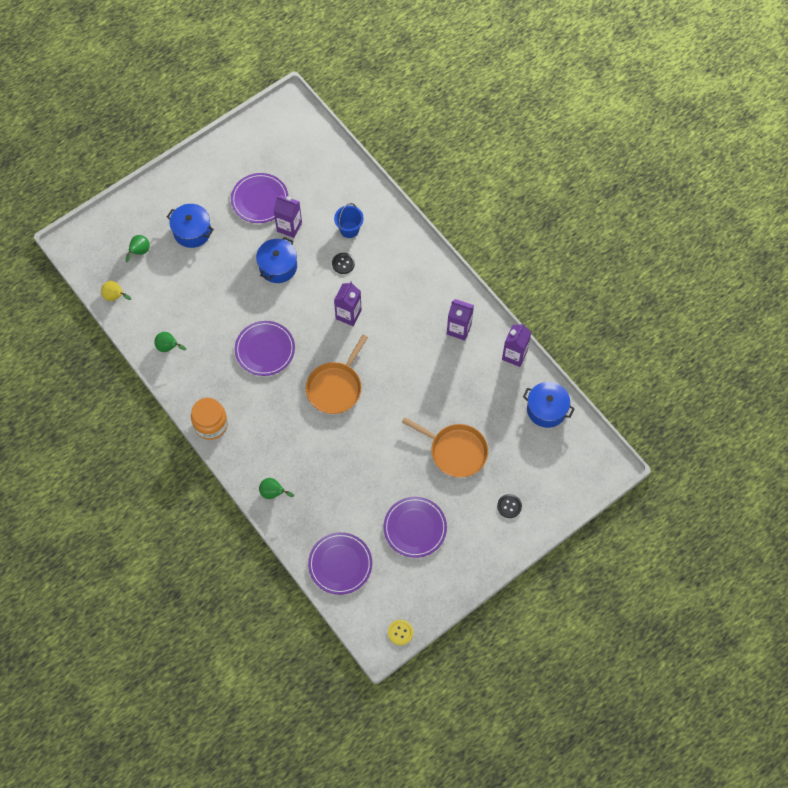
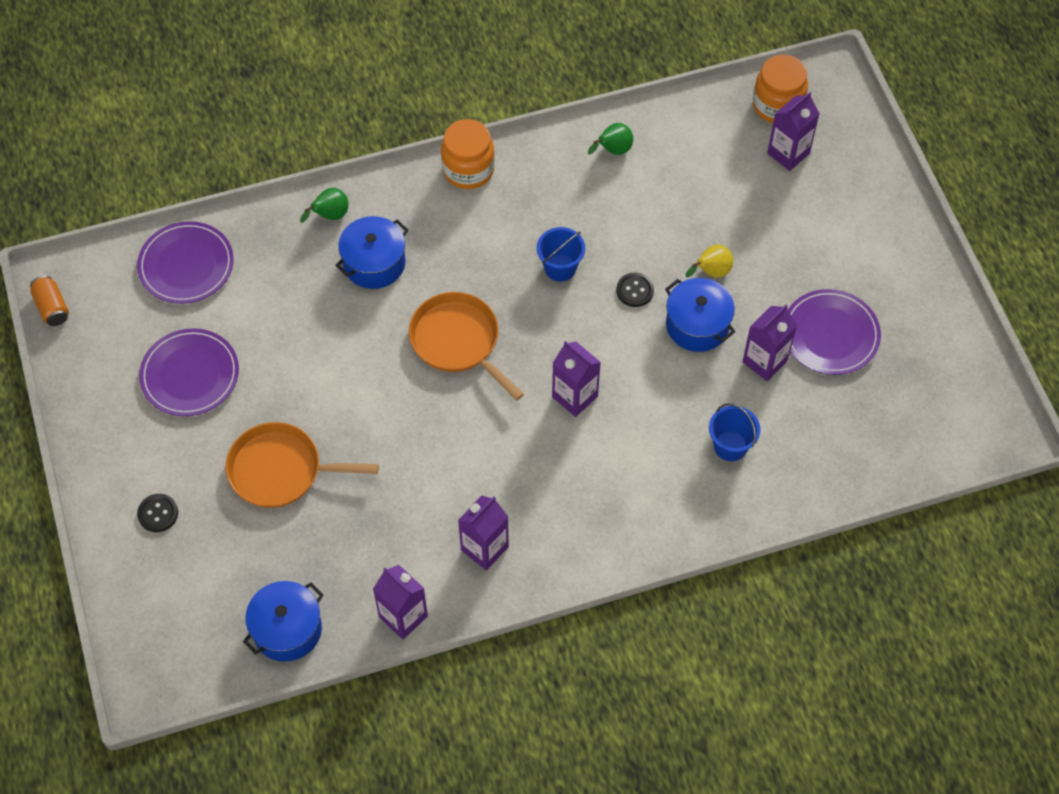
camera: 110 degrees right, 5 degrees down
(104, 267) = (777, 105): none -> orange jar
(115, 297) = (722, 107): yellow pear -> yellow pear (711, 272)
(139, 252) = (788, 153): green pear -> purple carton
(192, 231) = (801, 228): blue pot -> blue pot (374, 263)
(265, 349) = (560, 268): purple plate -> blue bucket
(343, 263) = (669, 417): black button -> black button (635, 290)
(400, 632) = (52, 307): yellow button -> orange can
(455, 451) = (280, 470): orange pan -> orange pan turned 45 degrees clockwise

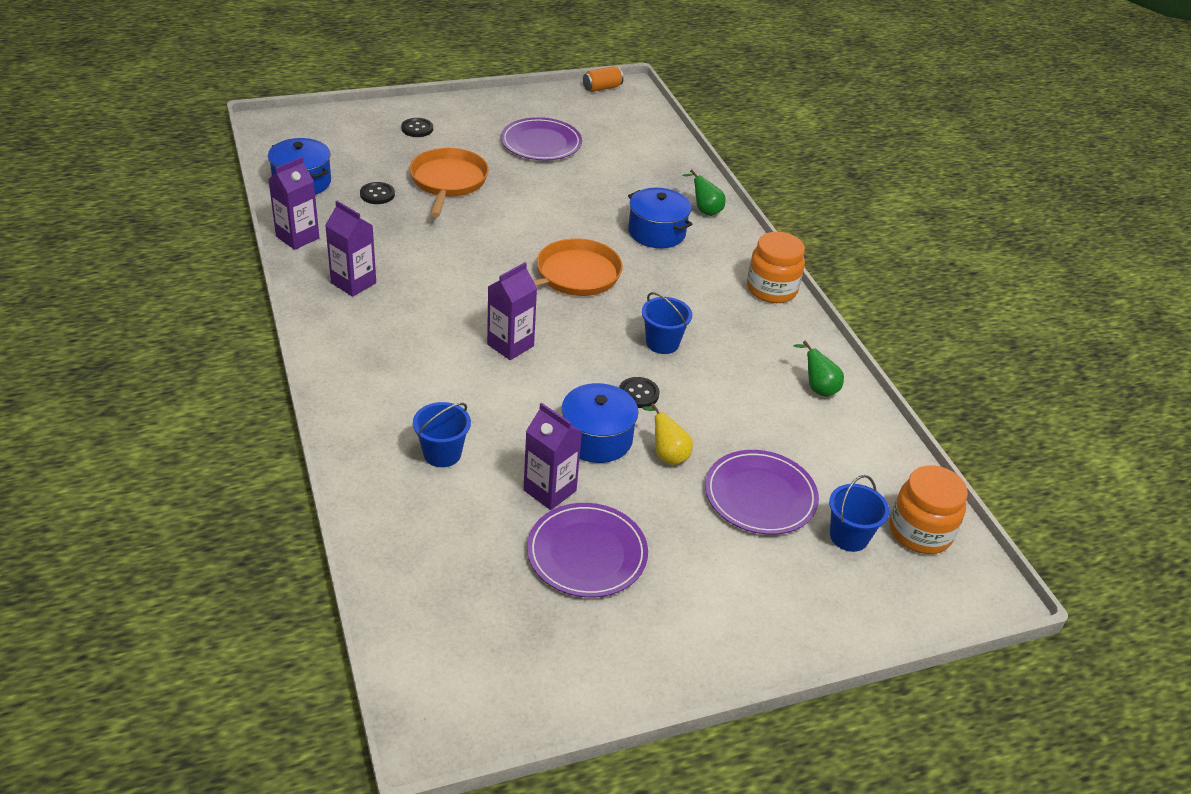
camera: 85 degrees right, 20 degrees down
(186, 265) = (645, 142): purple plate -> purple plate (760, 495)
(311, 543) = (377, 194): none -> black button
(788, 153) = (849, 536): purple carton -> blue bucket

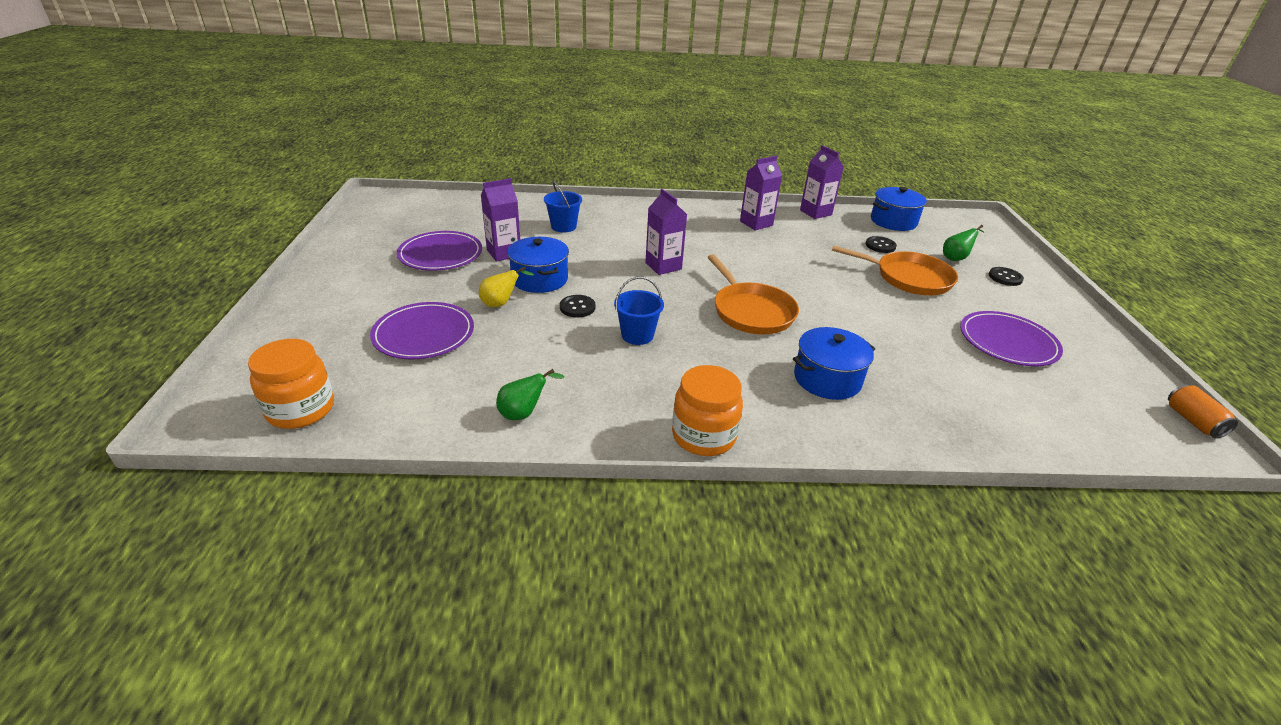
camera: 110 degrees right, 5 degrees down
(705, 210) = (879, 430): green pear -> green pear (956, 258)
(849, 536) = (341, 365): blue bucket -> none

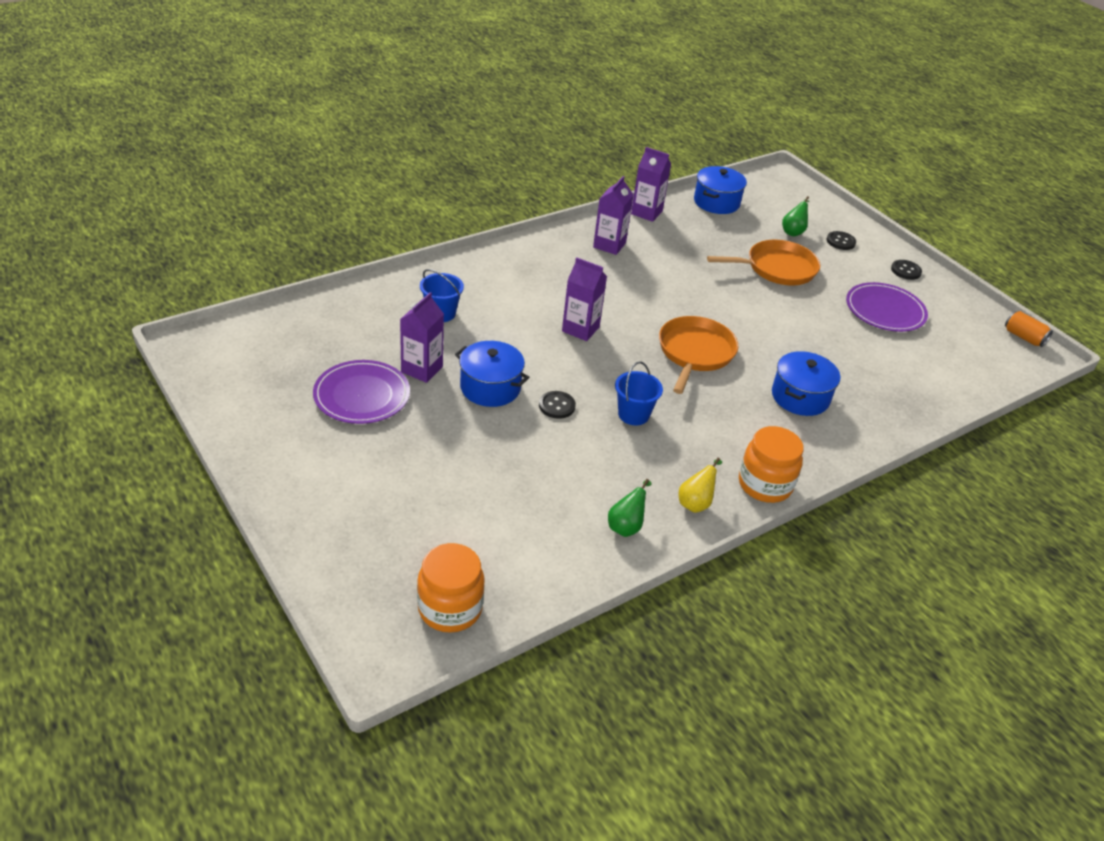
camera: 35 degrees left, 5 degrees up
(424, 334) = (459, 491): purple plate -> none
(501, 304) = (488, 429): yellow pear -> yellow pear (696, 503)
(751, 311) = (695, 353): orange pan -> orange pan turned 105 degrees counterclockwise
(880, 246) = (729, 237): black button -> black button (905, 271)

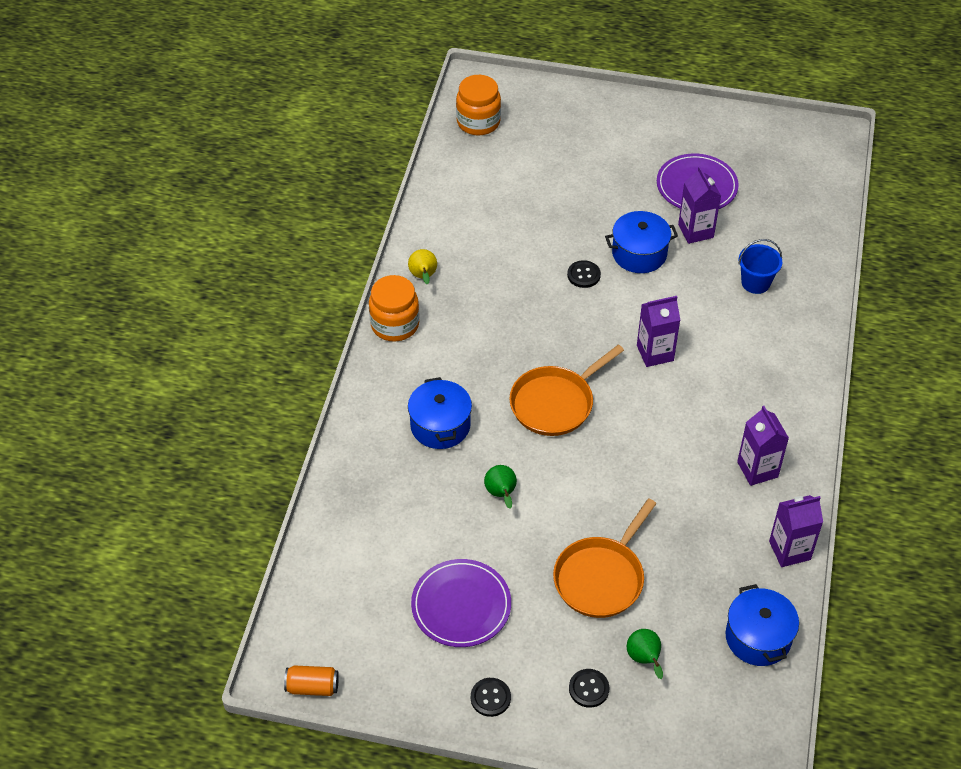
camera: 140 degrees right, 10 degrees up
(626, 526) = (446, 230): green pear -> green pear (501, 494)
(633, 414) = (531, 309): blue bucket -> none
(695, 353) = (555, 403): orange pan -> orange pan turned 75 degrees clockwise

